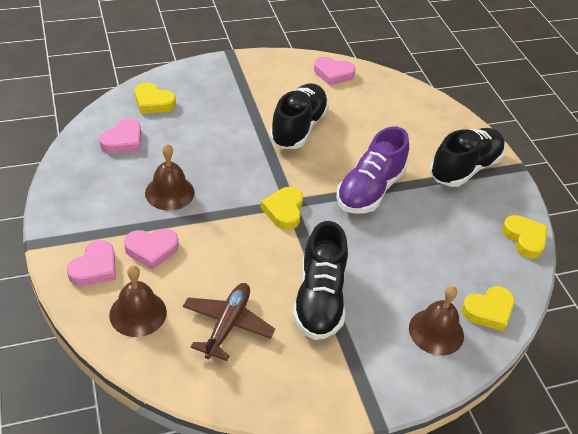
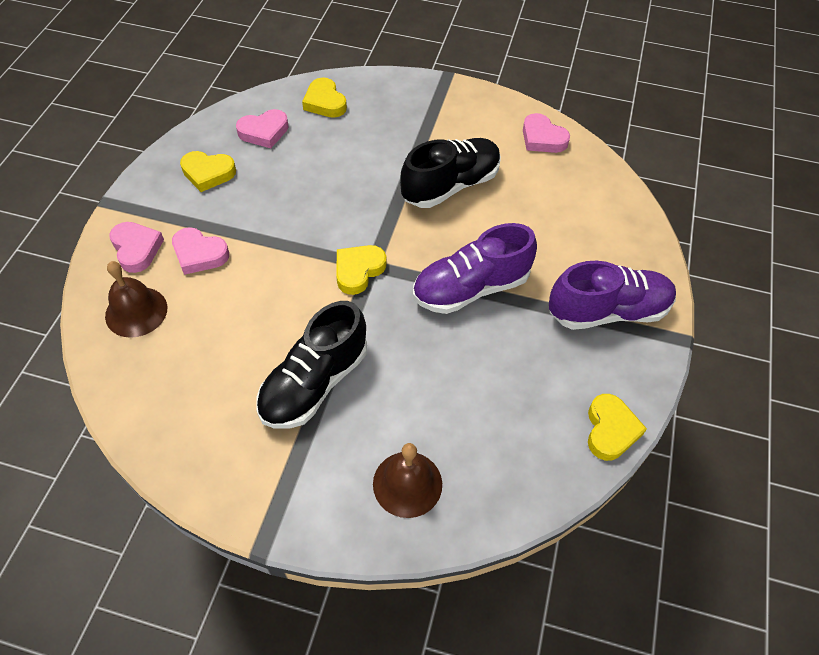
camera: 35 degrees right, 10 degrees up
(95, 268) = (136, 249): pink heart -> pink heart turned 90 degrees counterclockwise
(169, 192) = (263, 203): brown bell -> none
(227, 325) = (204, 364): brown plane -> none
(465, 168) = (608, 311): black shoe -> purple shoe
(488, 311) = (489, 492): yellow heart -> yellow heart (208, 173)

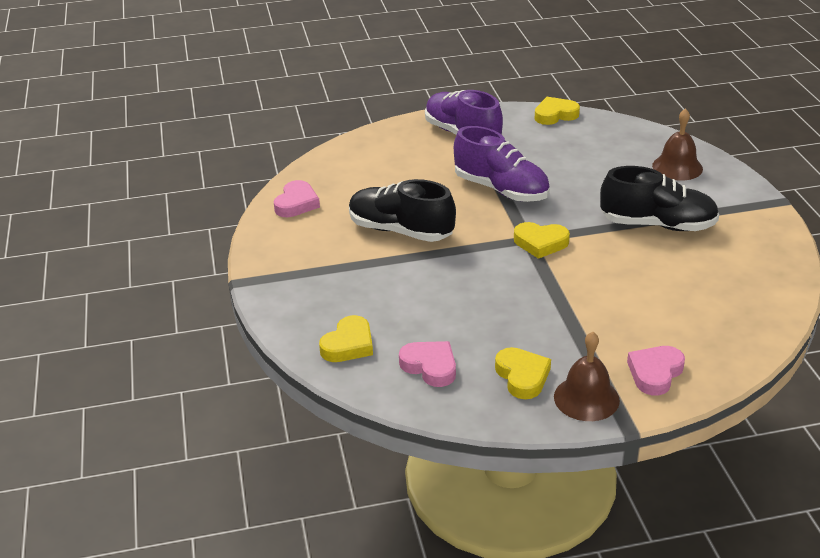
camera: 115 degrees left, 20 degrees down
(136, 311) = (710, 337): brown bell -> brown bell (586, 398)
(199, 254) = (617, 332): pink heart -> none

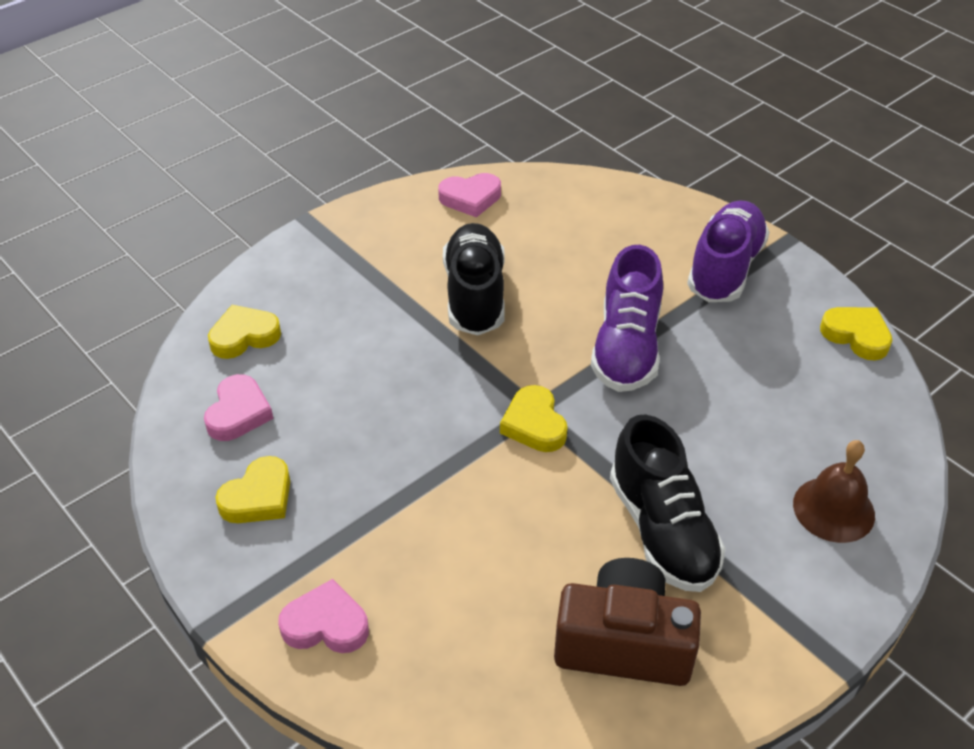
camera: 60 degrees right, 10 degrees up
(348, 344) = (244, 336): yellow heart -> yellow heart turned 150 degrees clockwise
(586, 398) = (245, 569): brown bell -> none
(731, 263) = (624, 643): none -> brown camera

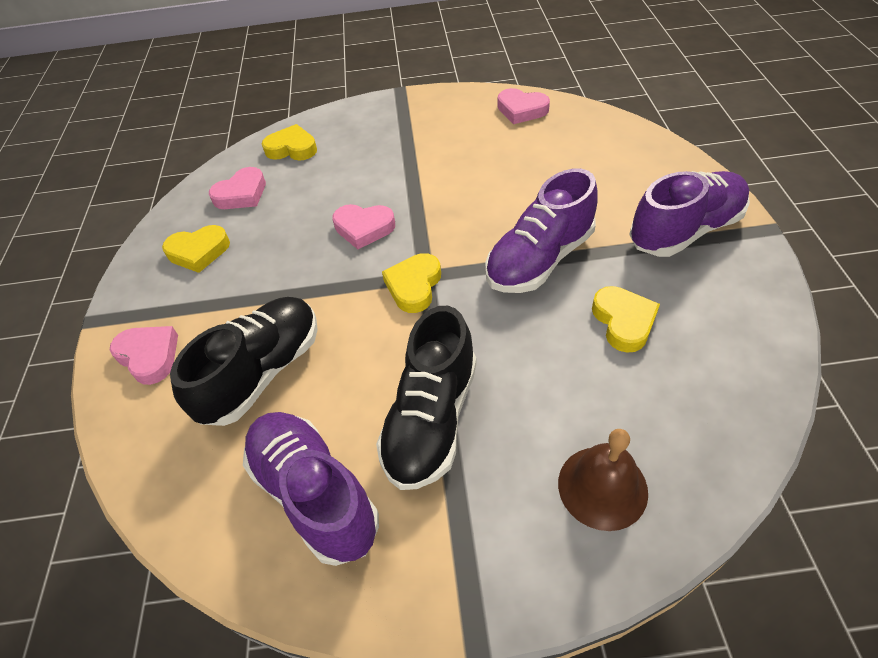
camera: 40 degrees right, 5 degrees up
(425, 390) = (364, 228): none -> pink heart
(475, 295) = (460, 177): black shoe -> black shoe (262, 372)
(624, 643) = (315, 494): brown camera -> purple shoe
(856, 336) = (769, 339): yellow heart -> yellow heart (623, 321)

